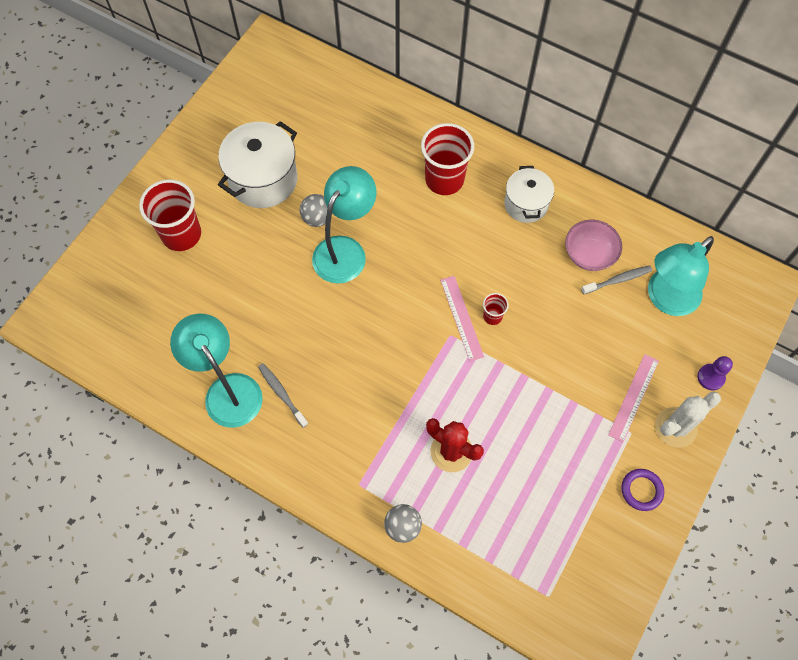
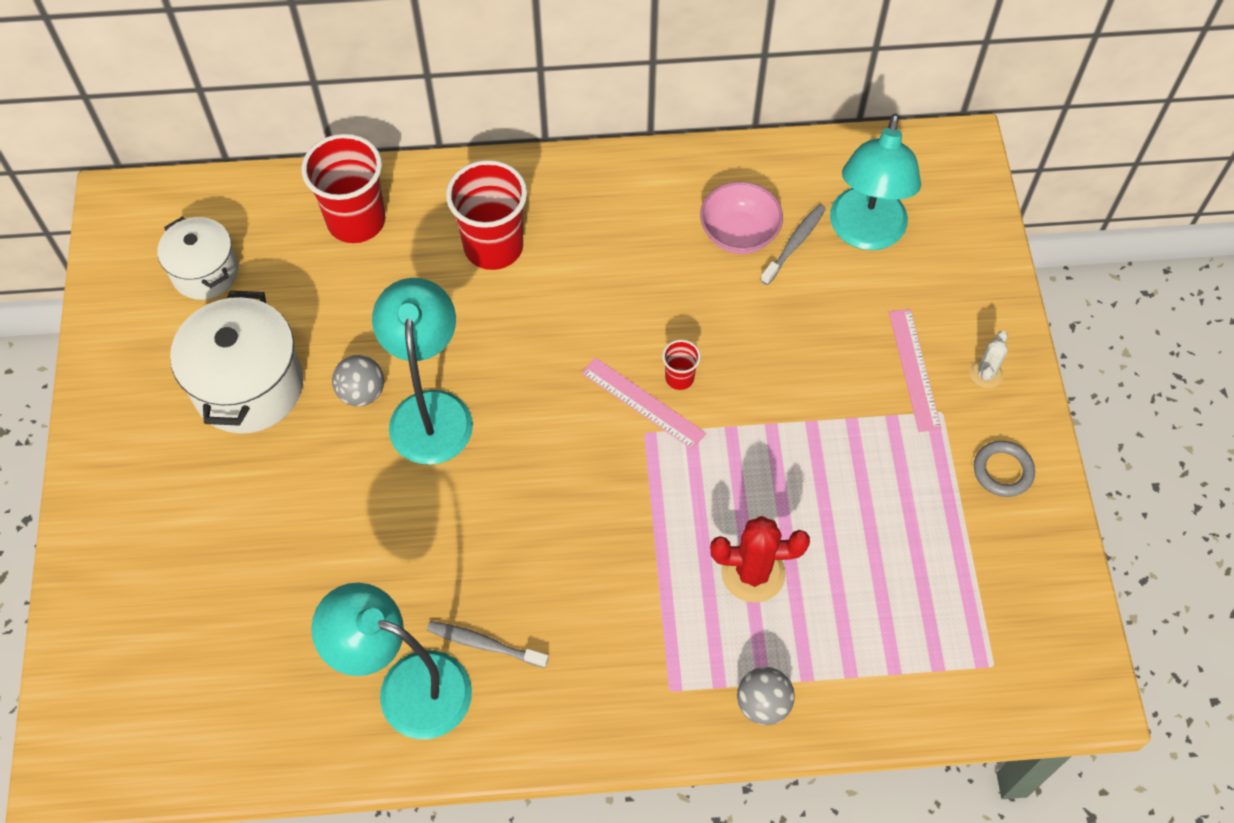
camera: 35 degrees left, 5 degrees down
(181, 234) = (185, 526): red cup -> red cup (356, 221)
(526, 204) = (618, 218): white pot -> white pot (205, 272)
(641, 490) = (1003, 471): purple ring -> grey ring
(675, 427) = (985, 374): white cactus -> white cactus, size x0.56
(710, 377) = (980, 292): purple pawn -> none

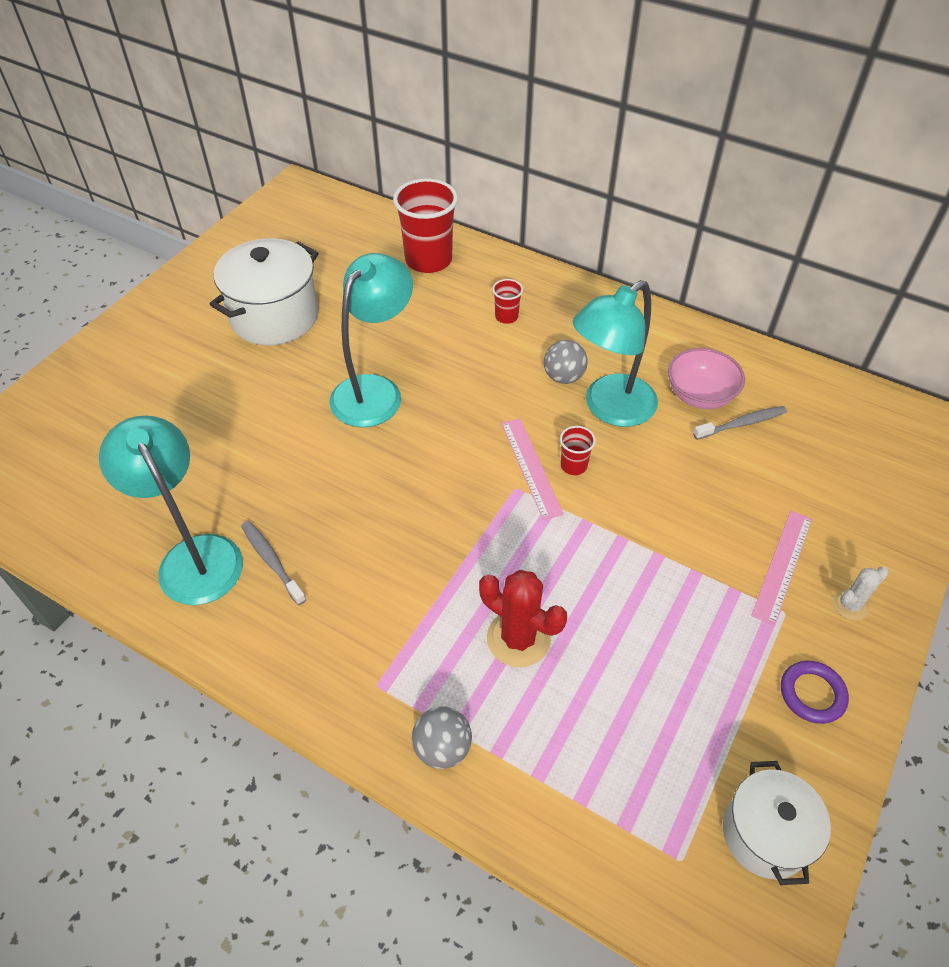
camera: 35 degrees right, 10 degrees down
(205, 272) = (310, 244): white pot -> white pot (765, 834)
(362, 392) = (340, 356): grey ball -> grey ball (563, 377)
(493, 247) = (506, 317): red cup -> red cup, size x0.46
(865, 233) = (810, 445): turquoise lamp -> turquoise lamp (610, 409)
(1003, 471) = (812, 694): grey ring -> purple ring

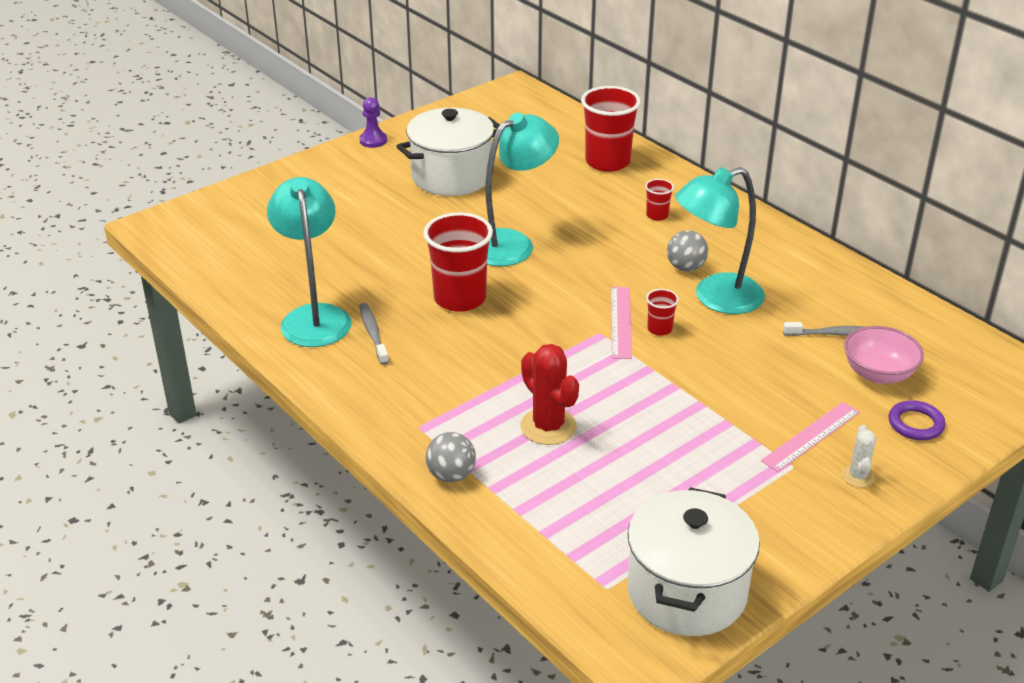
camera: 20 degrees right, 15 degrees down
(170, 288) = (373, 140): none -> purple pawn
(349, 482) = (460, 298): none -> red cup
(700, 395) = (807, 306): pink bowl -> pink bowl (878, 374)
(765, 834) = (686, 592): white pot -> white pot, size x1.58
(812, 694) = (784, 522): purple ring -> purple ring (915, 424)
(850, 605) = (858, 476): white cactus -> white cactus turned 75 degrees counterclockwise

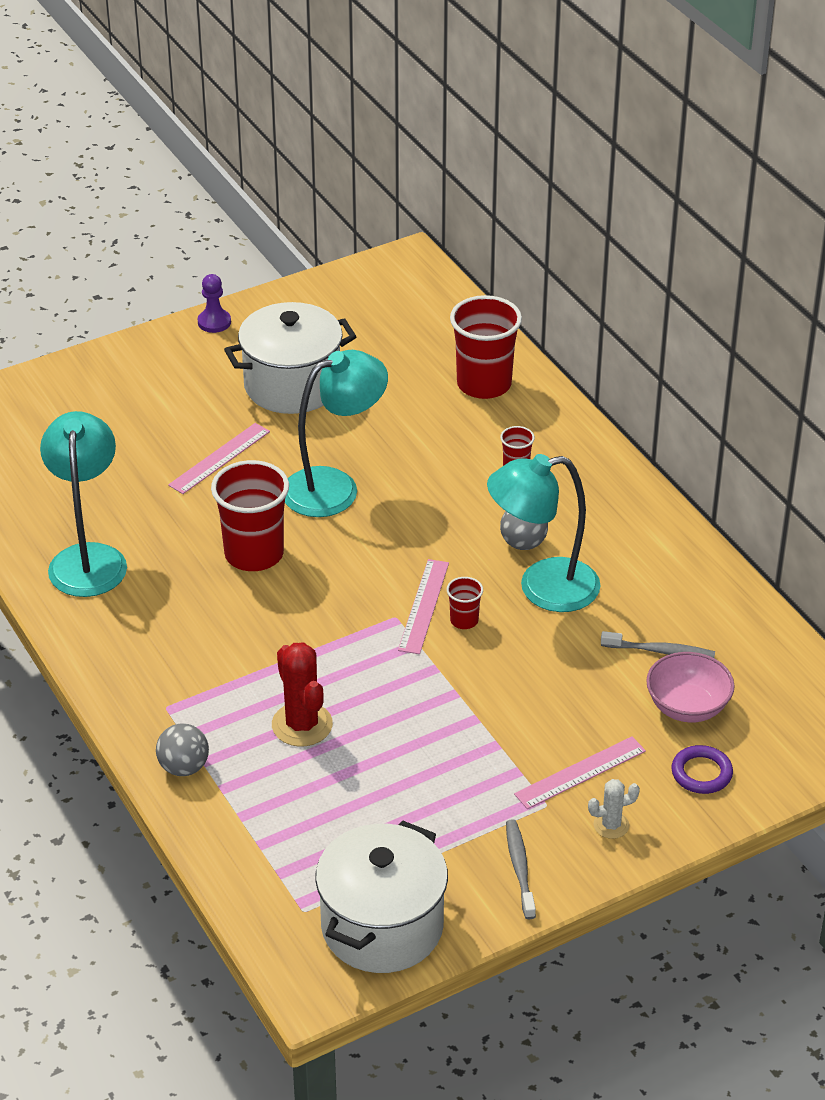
camera: 10 degrees right, 5 degrees up
(373, 334) = (147, 587): grey toothbrush -> grey toothbrush (519, 868)
(407, 232) = (219, 458): none -> pink ruler
(858, 476) = (611, 825): white cactus -> white cactus turned 60 degrees clockwise

